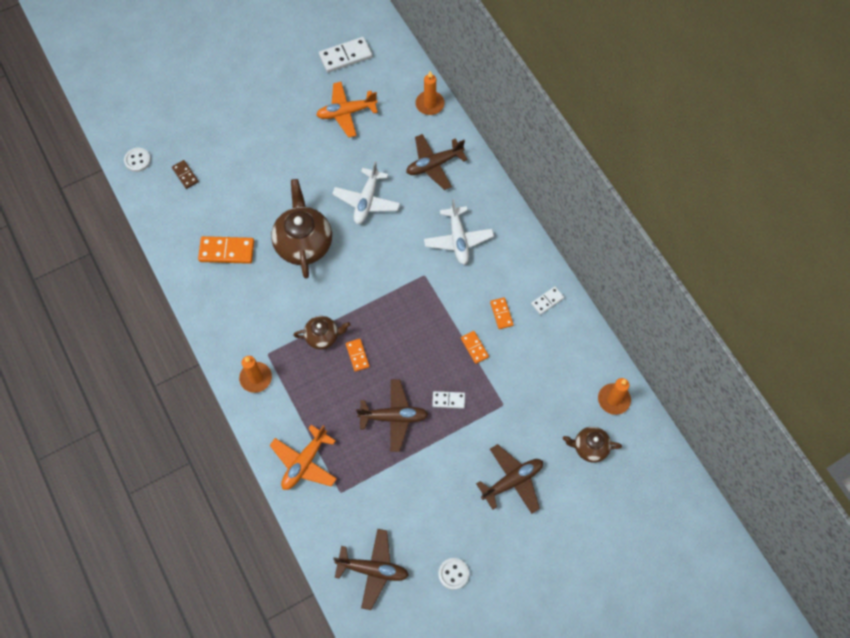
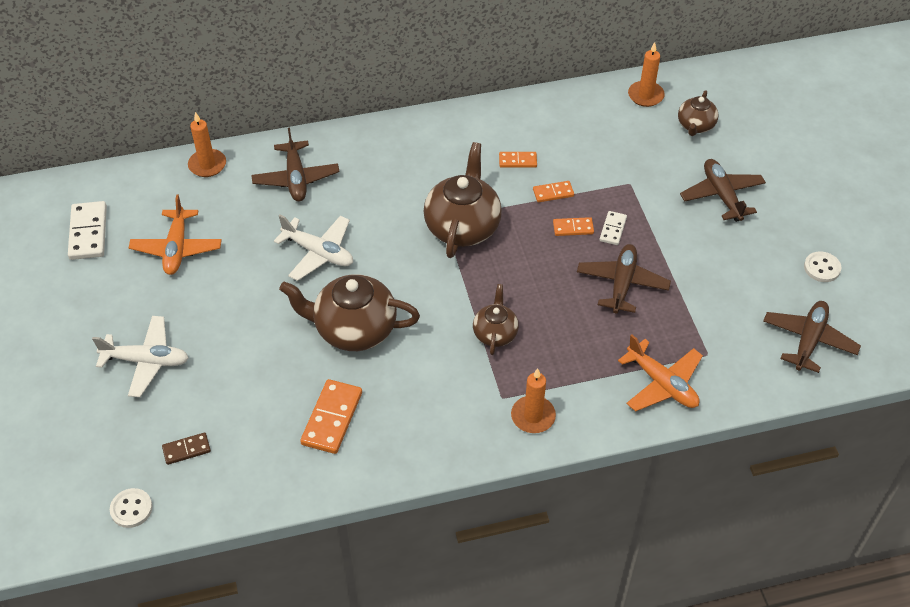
camera: 75 degrees left, 15 degrees down
(357, 355) = (531, 303): orange domino -> orange domino (573, 228)
(419, 290) = (463, 227): none -> brown teapot
(458, 239) = (408, 178): white plane -> white plane (146, 361)
(547, 301) = (514, 120): white domino -> none

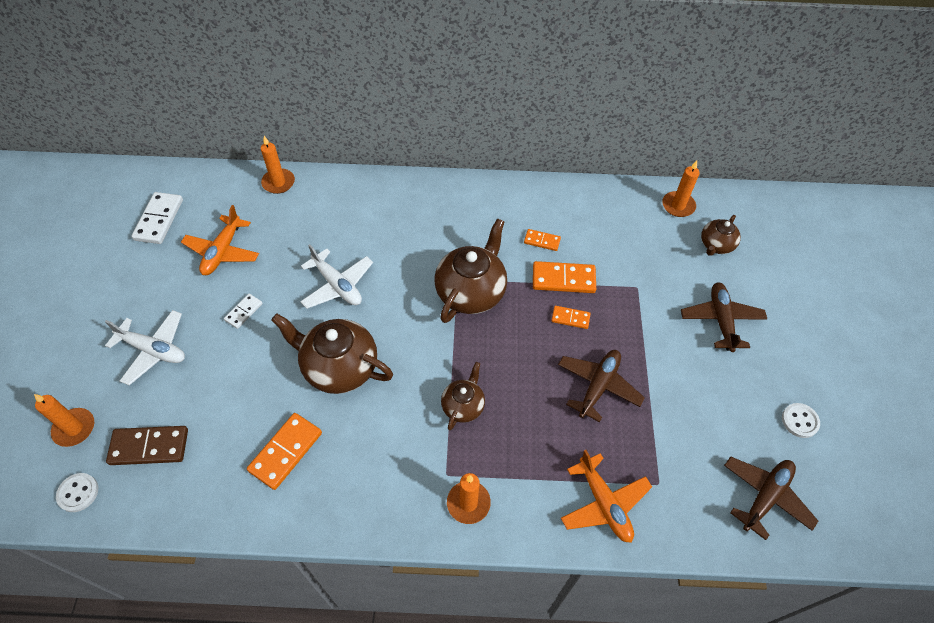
camera: 15 degrees right, 5 degrees up
(97, 453) = (74, 428): none -> orange candle
(186, 450) = (149, 447): brown domino -> brown domino, size x1.75
(296, 178) = (345, 212): brown plane -> none
(553, 193) = (563, 279): orange domino -> orange domino, size x1.75
(612, 229) = (607, 329): white domino -> white domino (243, 312)

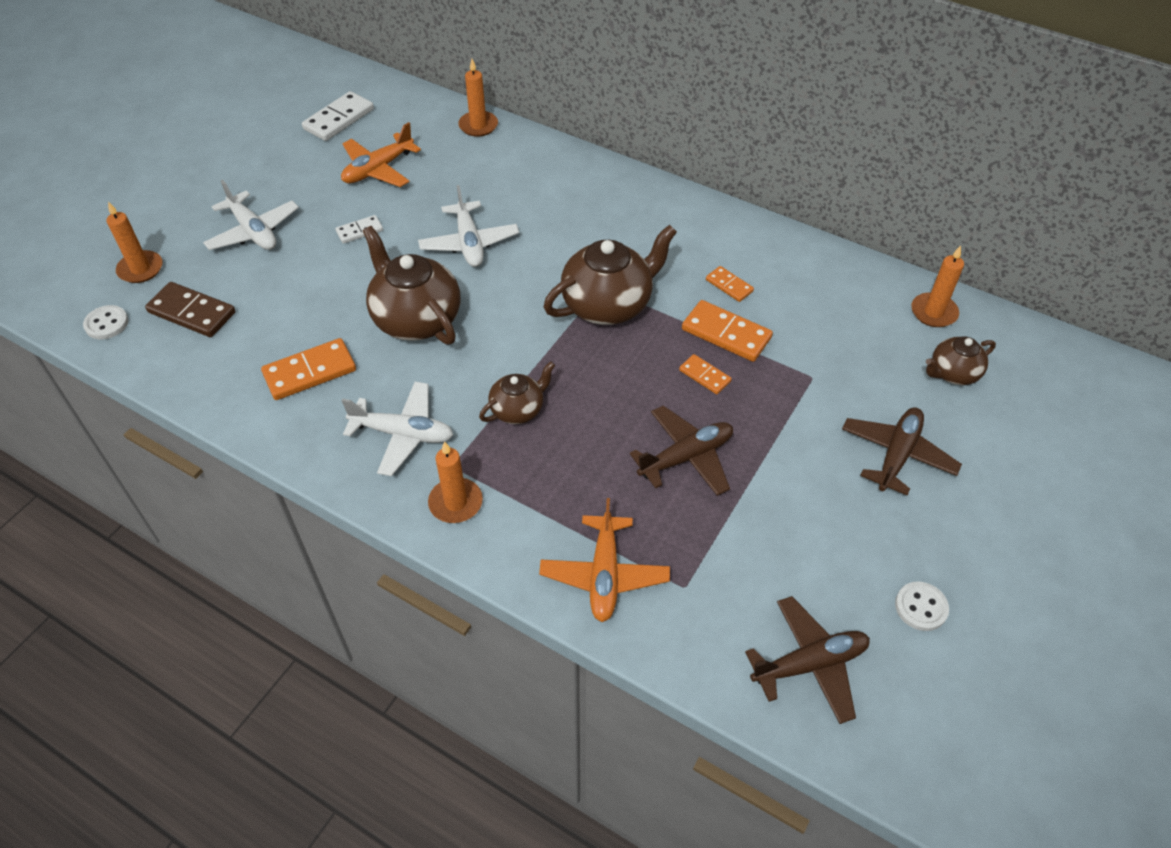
camera: 30 degrees right, 5 degrees down
(393, 468) = (403, 434): none -> white plane

